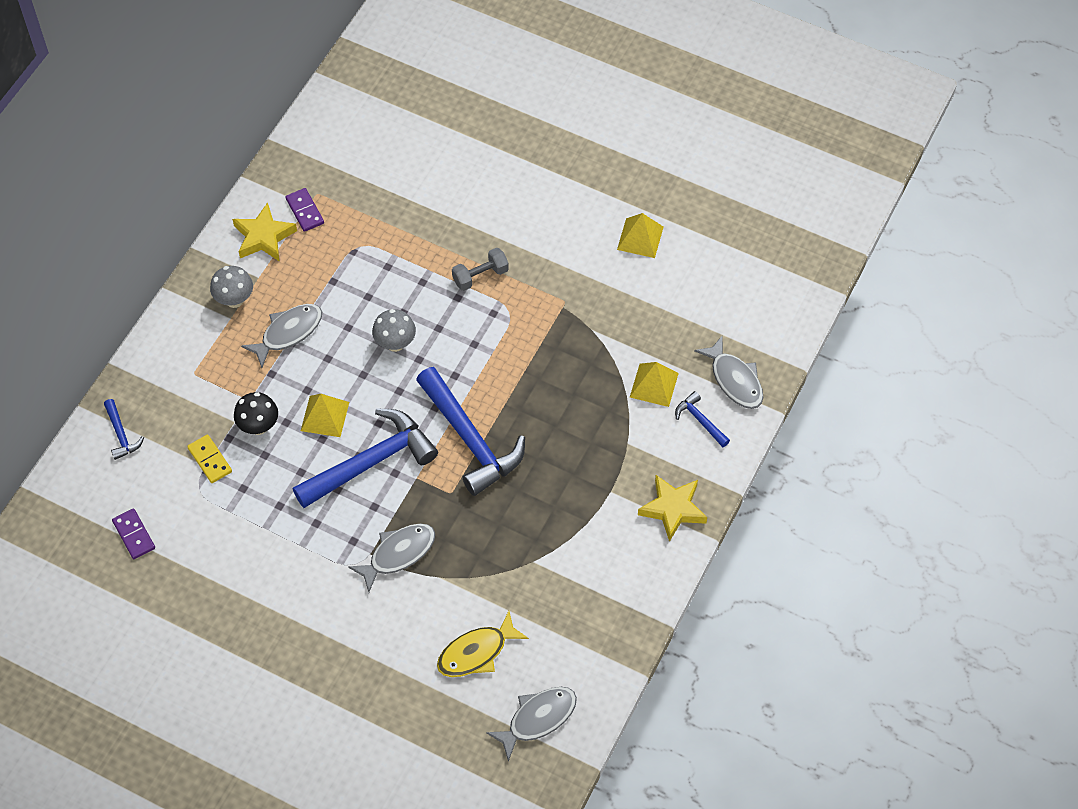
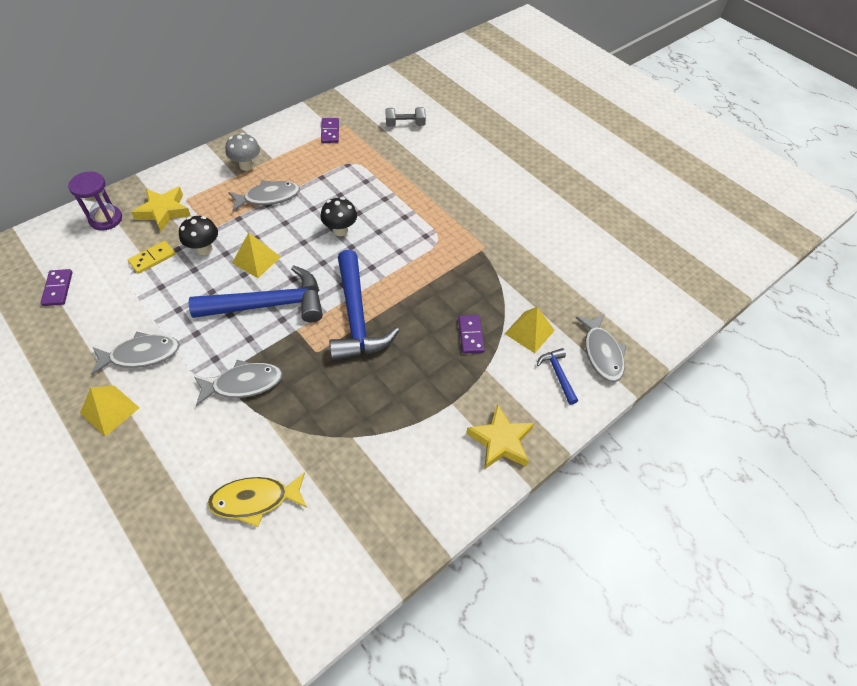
camera: 20 degrees right, 5 degrees down
(121, 434) = (106, 219): blue hammer -> purple hourglass
(210, 460) = (152, 258): yellow domino -> yellow domino turned 60 degrees clockwise
(264, 237) = (292, 137): yellow star -> yellow star (164, 212)
(395, 343) = (340, 230): grey mushroom -> black mushroom
(480, 276) = (429, 209): grey dumbbell -> grey dumbbell (405, 125)
(538, 719) = (272, 595): grey fish -> grey fish (141, 355)
(596, 412) = (470, 335): none -> purple domino
(640, 238) = (565, 225): yellow pyramid -> yellow pyramid (109, 410)

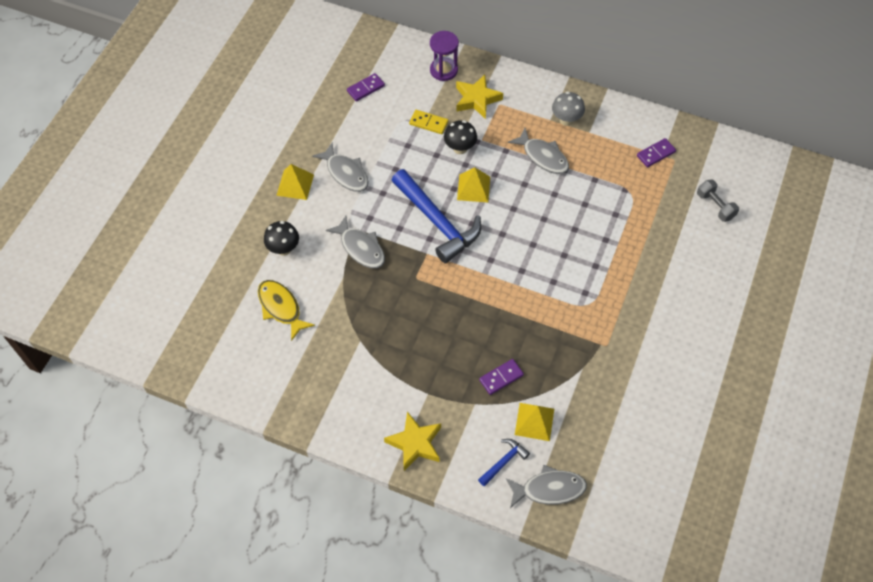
camera: 65 degrees right, 5 degrees up
(340, 230) = (545, 227): black mushroom -> black mushroom (284, 249)
(356, 317) = (464, 287): blue hammer -> none
(601, 353) = (549, 489): grey fish -> grey fish turned 150 degrees counterclockwise

